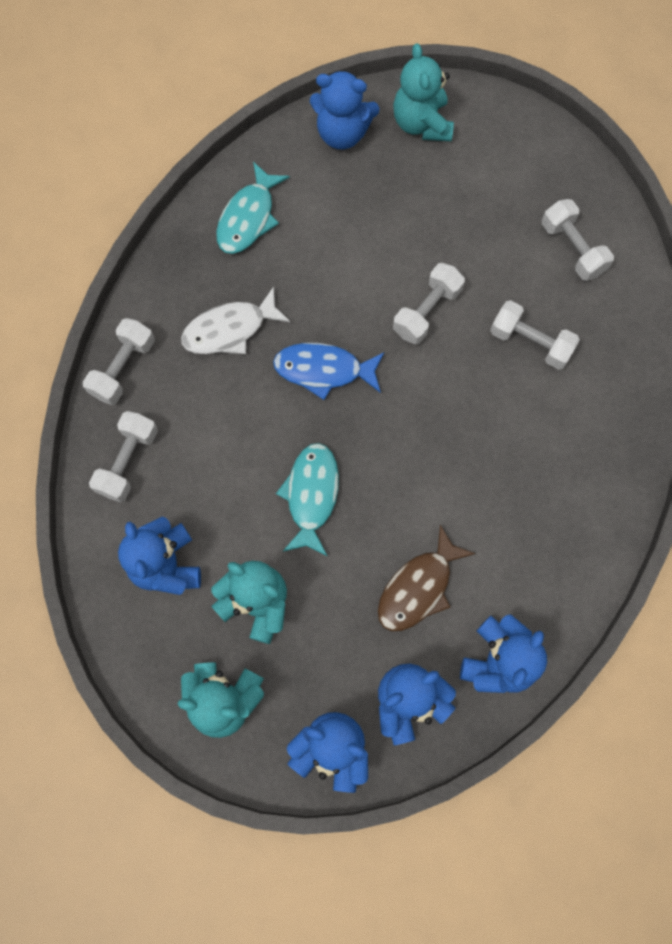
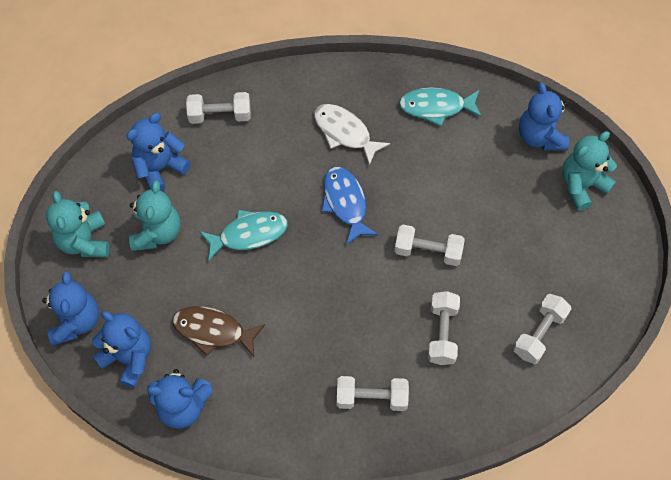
camera: 65 degrees right, 10 degrees down
(123, 368) = (283, 83): white dumbbell -> white dumbbell (371, 398)

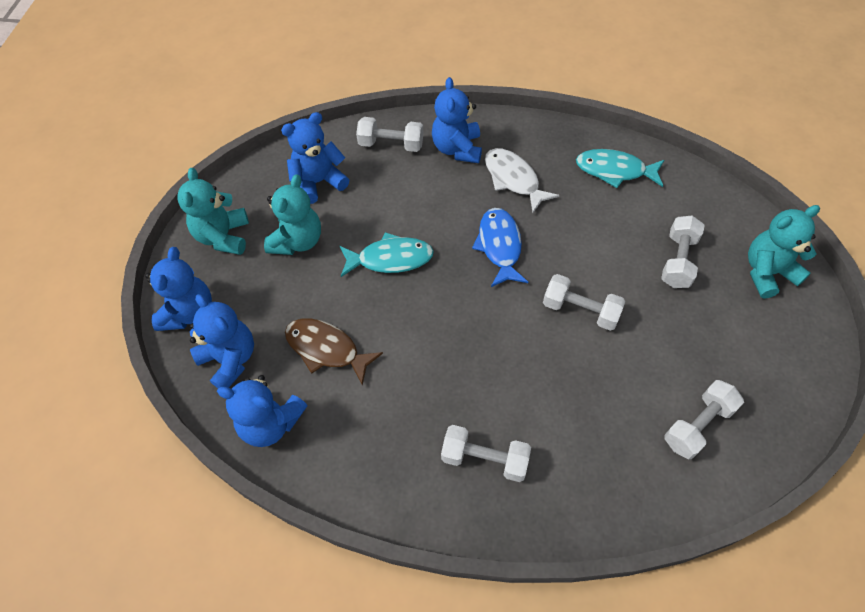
camera: 15 degrees right, 5 degrees down
(442, 333) = (581, 402): white dumbbell -> white dumbbell (678, 261)
(540, 137) = (724, 216): blue teddy bear -> blue teddy bear (457, 149)

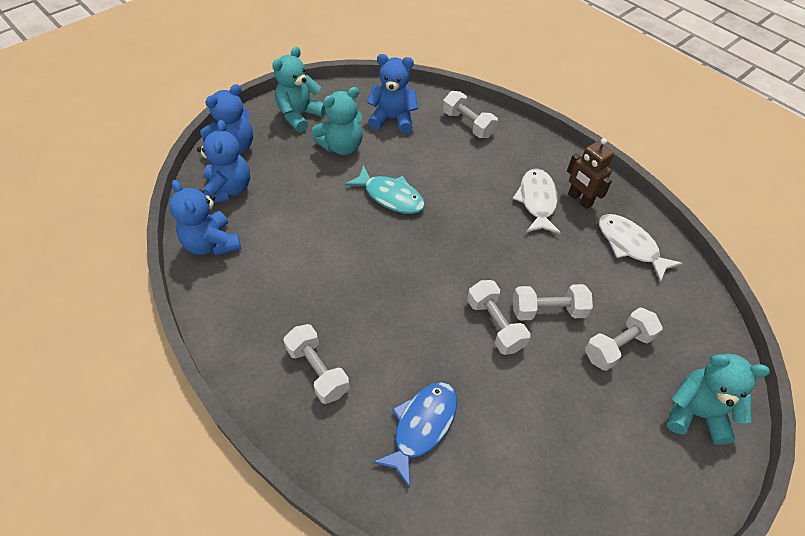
camera: 35 degrees right, 5 degrees down
(327, 349) = (290, 224): brown fish -> none
(457, 149) = (514, 155): blue teddy bear -> none
(499, 246) = (478, 239): blue fish -> blue fish (421, 426)
(544, 156) = (579, 200): none -> brown robot
(614, 171) = (630, 246): turquoise fish -> white fish
(697, 425) = (504, 479): white dumbbell -> white dumbbell (548, 311)

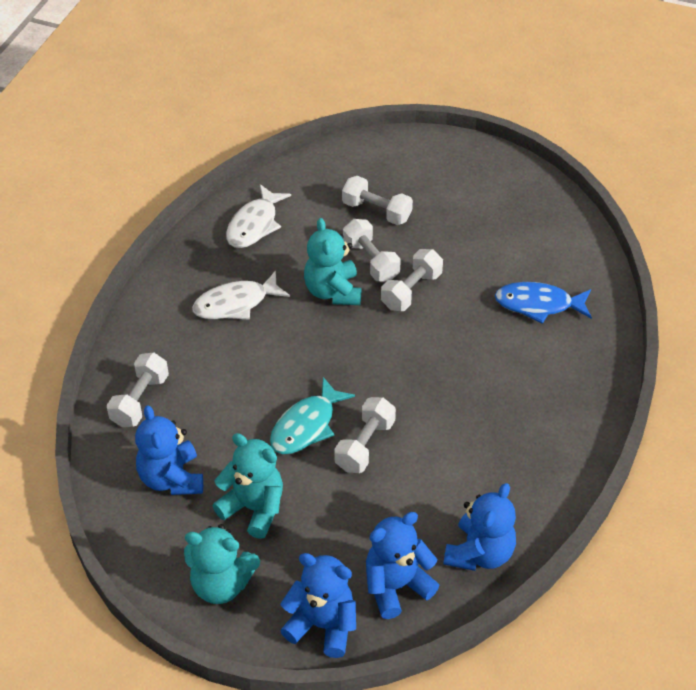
camera: 115 degrees left, 5 degrees down
(318, 370) = (545, 390): white dumbbell -> white dumbbell (365, 445)
(390, 196) = (306, 426): turquoise fish -> turquoise fish turned 150 degrees counterclockwise
(579, 200) = (213, 272): brown robot -> none
(695, 413) = (406, 160): turquoise teddy bear -> turquoise teddy bear (333, 291)

